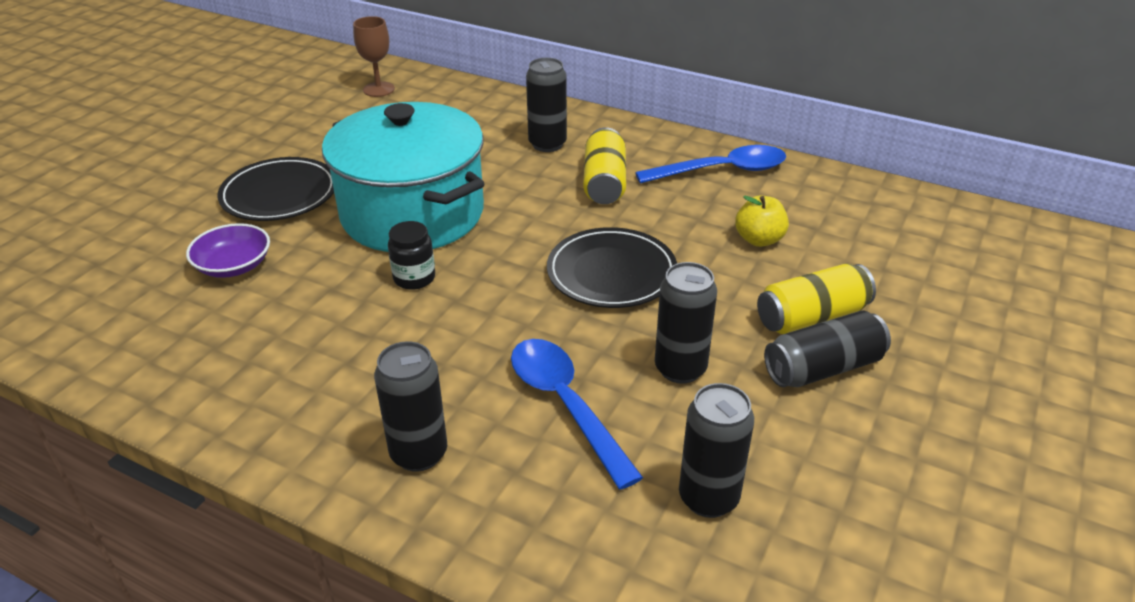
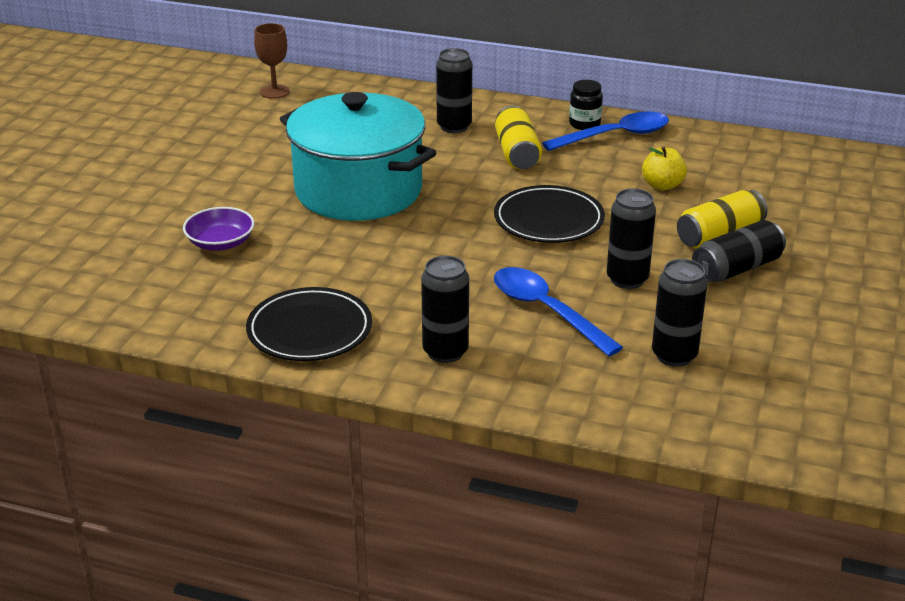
camera: 10 degrees left, 5 degrees down
(279, 194) = (229, 185): black plate -> black plate (309, 330)
(414, 278) = (384, 238): black jar -> black jar (584, 124)

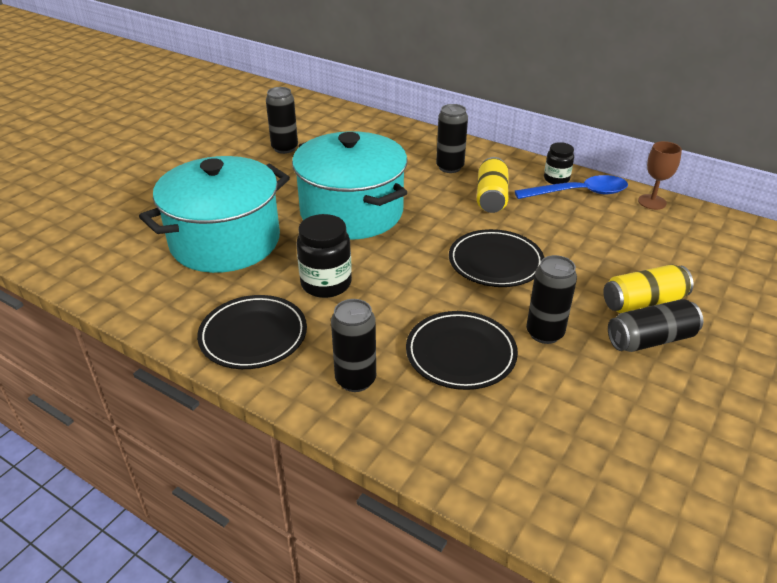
camera: 15 degrees right, 5 degrees up
(220, 243) = (225, 242): purple bowl -> turquoise pot
(274, 92) = (327, 122): brown goblet -> brown goblet (652, 202)
(366, 268) = (326, 284): none -> black jar
(546, 311) = (460, 353): blue spoon -> black plate
(662, 185) = (605, 244): yellow apple -> none
(674, 355) = (563, 425): black can -> black can (284, 148)

